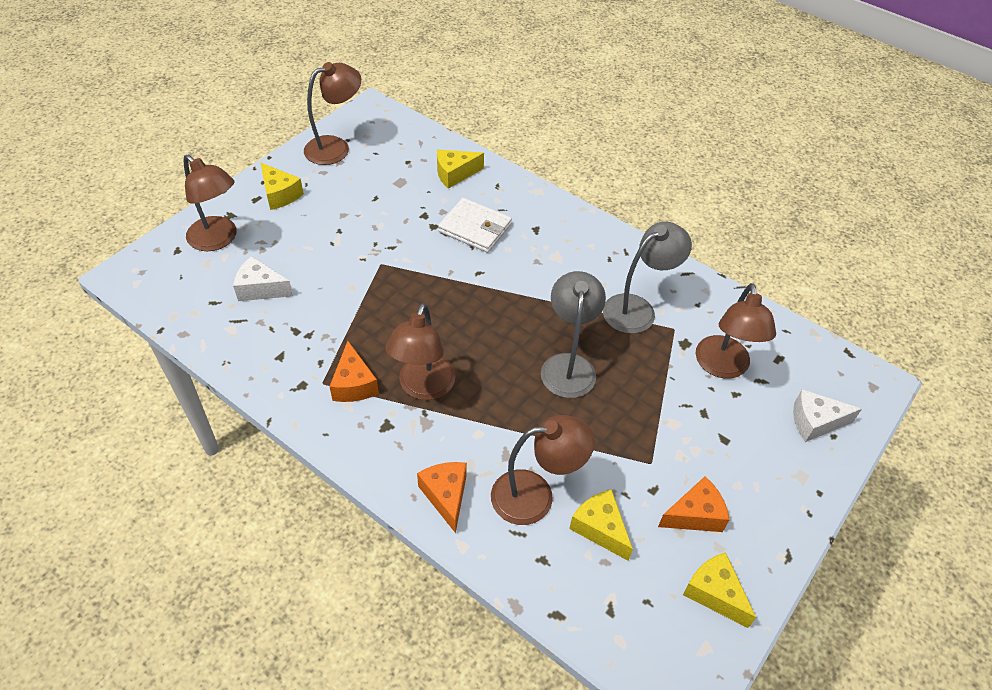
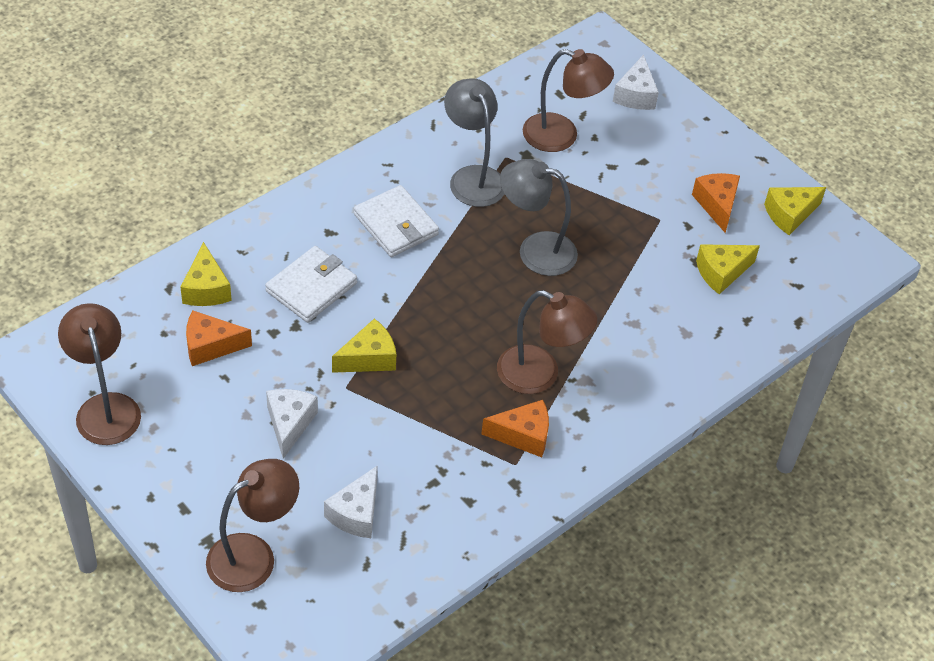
camera: 80 degrees left, 0 degrees up
(280, 194) = (184, 480): yellow cheese -> yellow cheese (369, 358)
(339, 238) = (289, 424): none -> white cheese
(446, 496) = (673, 378): orange cheese -> orange cheese (210, 346)
(535, 495) = (682, 310): brown lamp -> none
(560, 267) = (396, 224): none -> white wallet

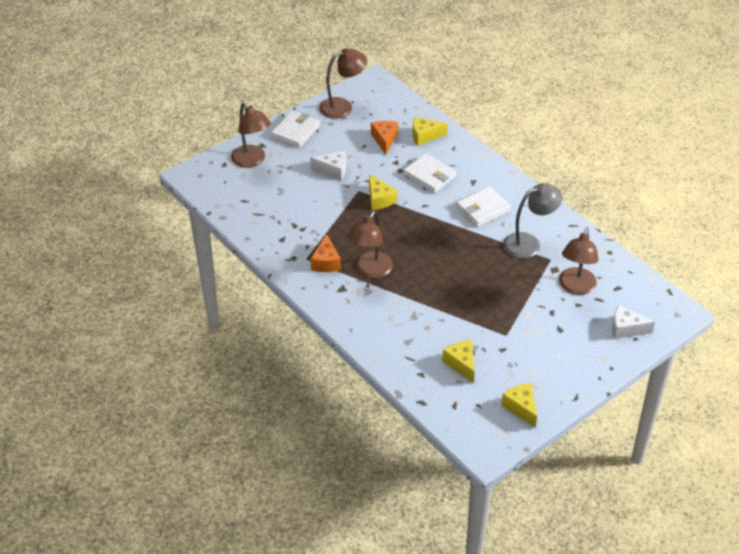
camera: 95 degrees right, 5 degrees down
(171, 483) = (296, 131): none -> white wallet
(356, 513) = (275, 196): white cheese -> none
(535, 250) = (469, 271): grey lamp -> none
(717, 205) = (524, 366): orange cheese -> none

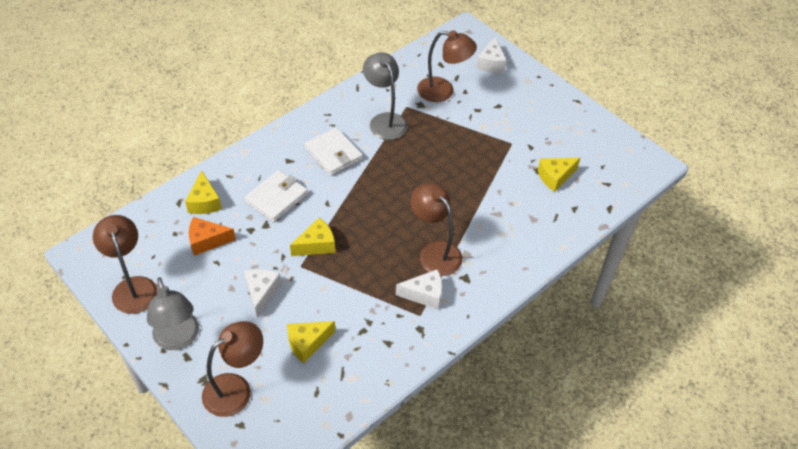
camera: 95 degrees left, 5 degrees up
(296, 131) = (178, 339): white wallet -> grey lamp
(326, 262) = (424, 294): orange cheese -> white cheese
(370, 270) = (435, 252): brown lamp -> brown lamp turned 150 degrees counterclockwise
(521, 407) = (598, 137): yellow cheese -> yellow cheese (307, 343)

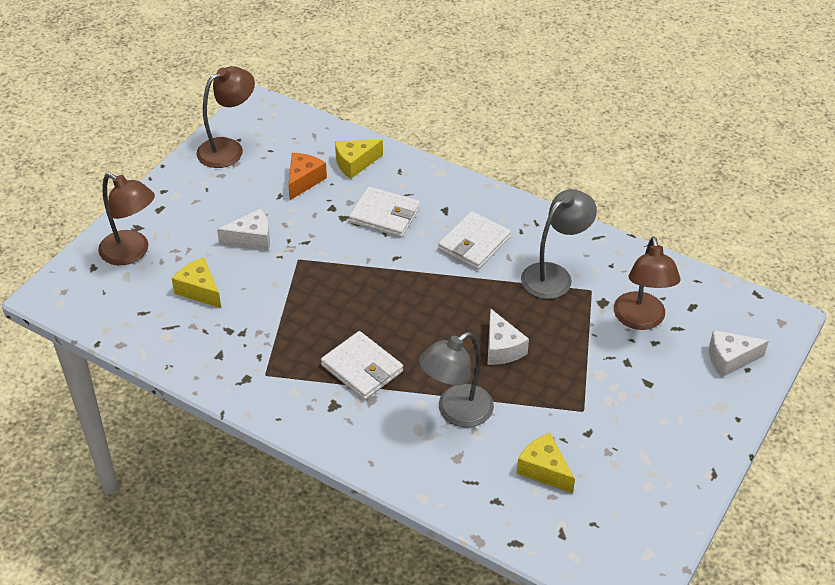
camera: 75 degrees right, 5 degrees down
(178, 339) = (177, 197): grey lamp -> grey lamp (456, 412)
(207, 241) = (304, 181): orange cheese -> orange cheese turned 45 degrees clockwise
(316, 245) = (331, 264): yellow cheese -> none
(424, 294) = (295, 372): white cheese -> white cheese (502, 348)
(435, 252) = (362, 368): brown lamp -> white wallet

